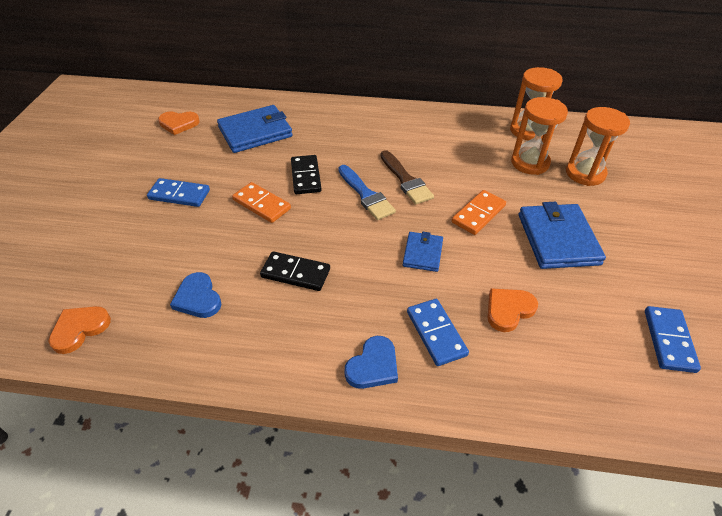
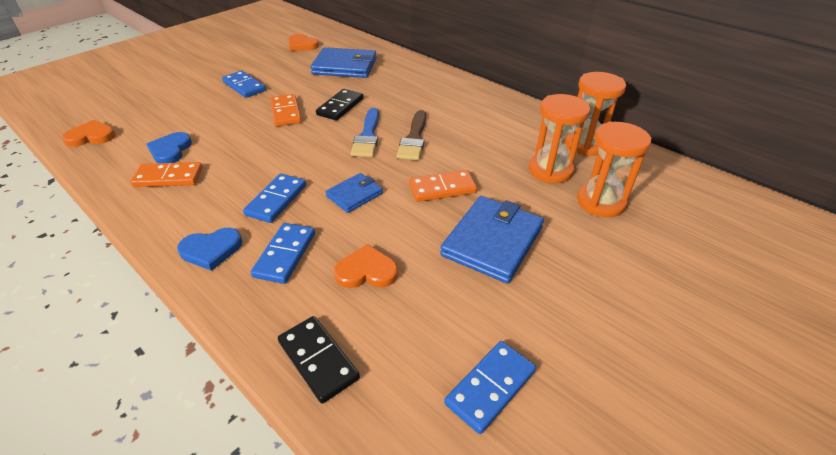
camera: 35 degrees right, 5 degrees down
(237, 325) = (168, 177): none -> orange domino
(295, 273) = (247, 164): black domino -> black domino (318, 360)
(367, 292) = (276, 200): none -> blue domino

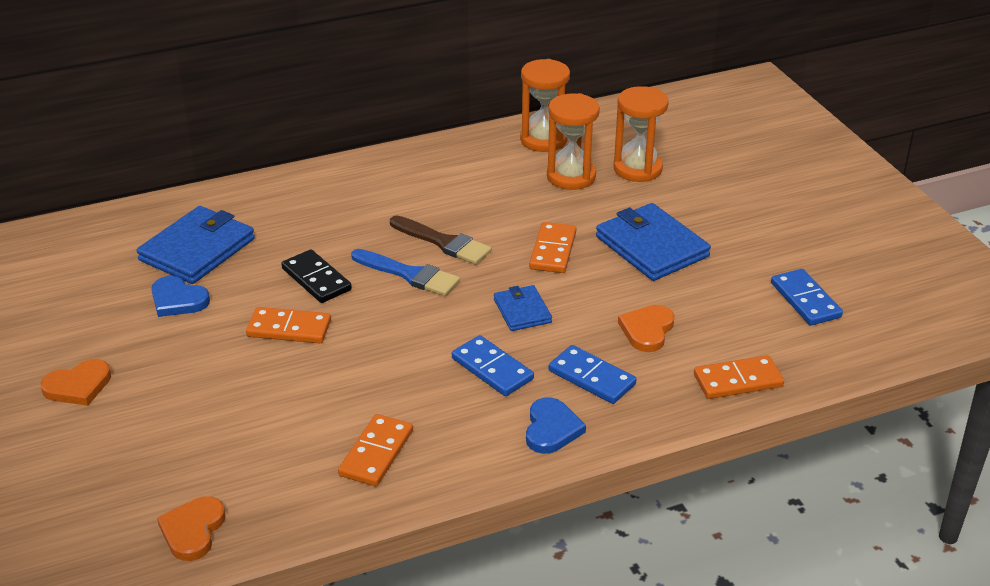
camera: 65 degrees left, 5 degrees down
(170, 150) = (306, 448): blue heart -> blue heart (178, 300)
(244, 86) = (168, 356): blue domino -> none
(302, 45) = (72, 274): orange heart -> orange heart (78, 386)
(318, 360) = (738, 380): black domino -> orange domino

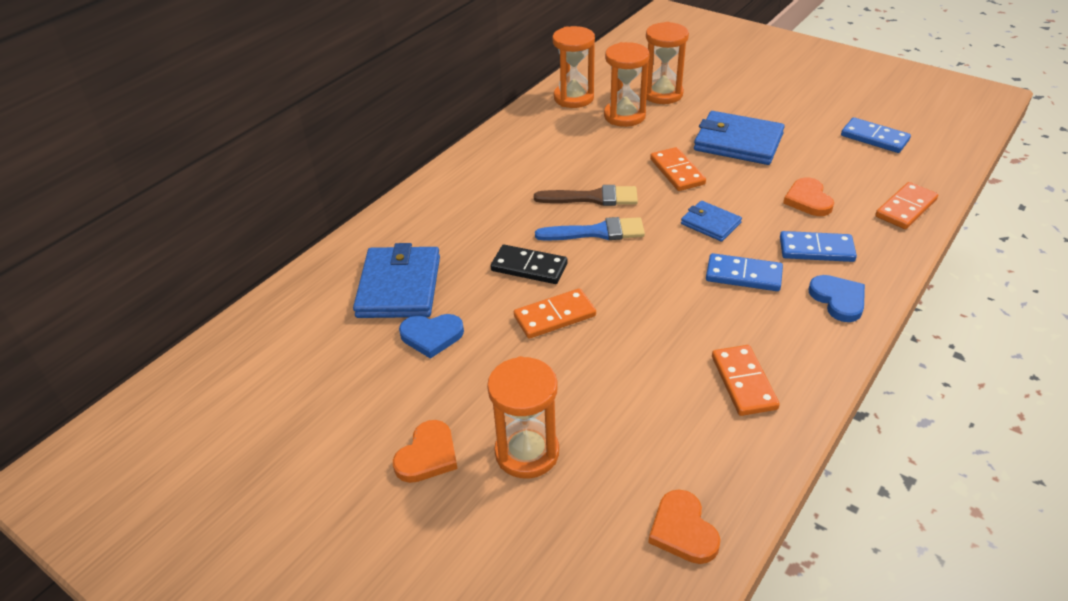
camera: 30 degrees left, 5 degrees up
(148, 419) = (527, 452): none -> orange hourglass

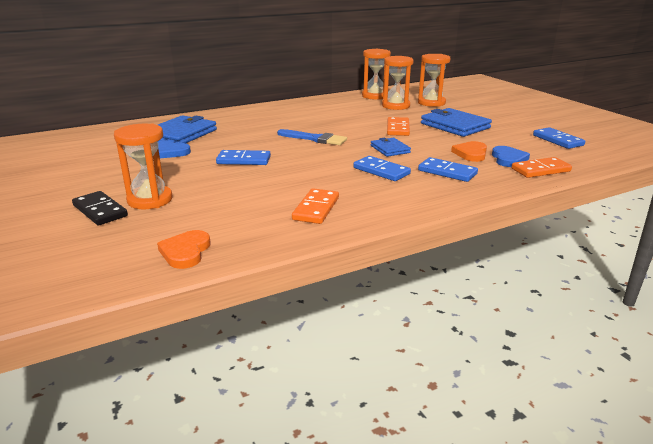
camera: 25 degrees right, 15 degrees down
(427, 455) = (100, 187): orange heart -> none
(529, 267) = (257, 142): black domino -> black domino (100, 211)
(554, 316) = (244, 160): orange domino -> blue domino
(592, 198) = (331, 128): brown brush -> none
(838, 299) = (432, 193): blue heart -> blue heart (508, 159)

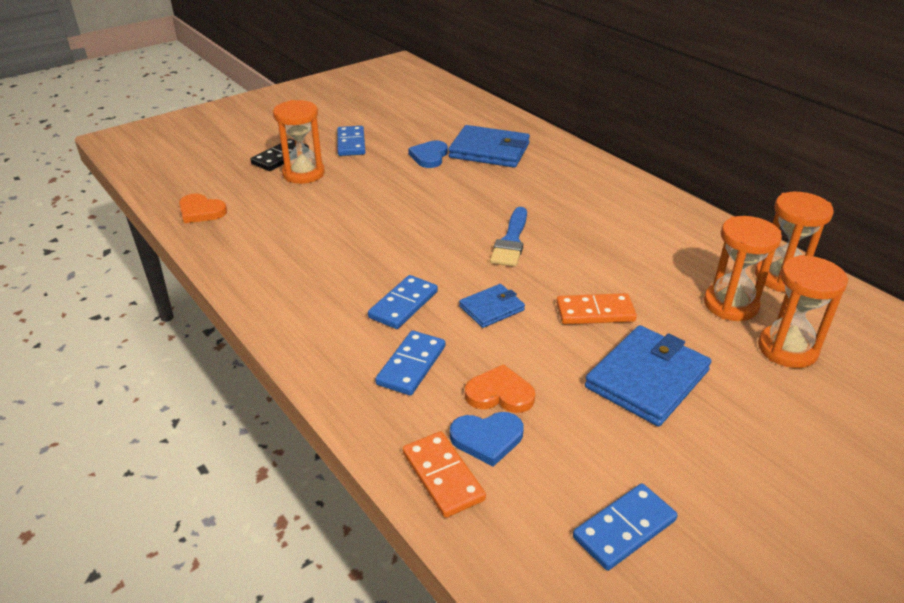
camera: 80 degrees right, 10 degrees up
(185, 252) = (201, 211): orange heart -> orange heart turned 150 degrees counterclockwise
(244, 160) = (416, 203): blue domino -> blue domino (351, 143)
(316, 209) = (286, 266): orange domino -> none

